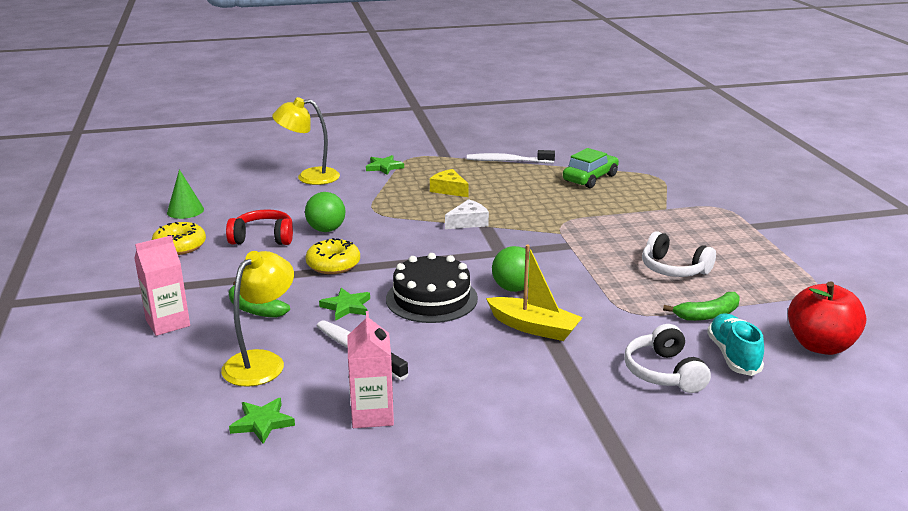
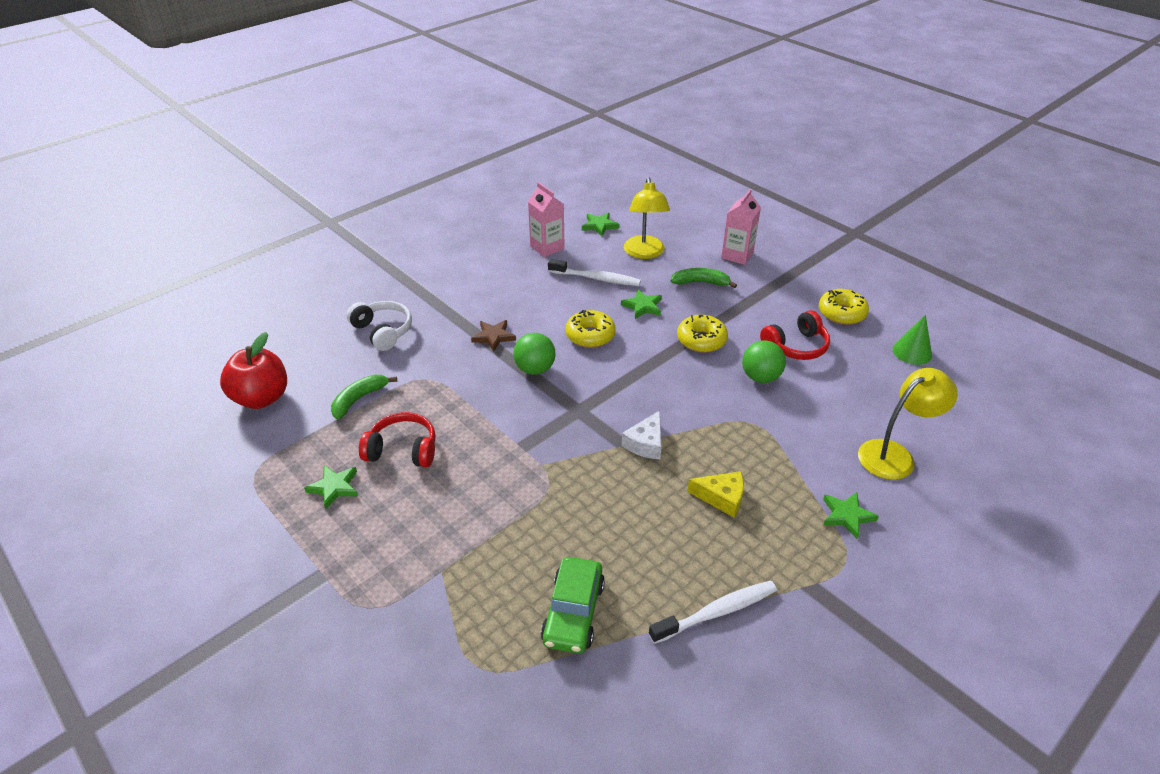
camera: 150 degrees right, 15 degrees up
(431, 298) = (590, 335): black cake -> yellow donut
(534, 327) = (493, 337): yellow boat -> brown star
(673, 269) = (402, 450): white headphones -> red headphones
(733, 355) = (333, 363): turquoise shoe -> none
(740, 263) = (334, 487): none -> green star

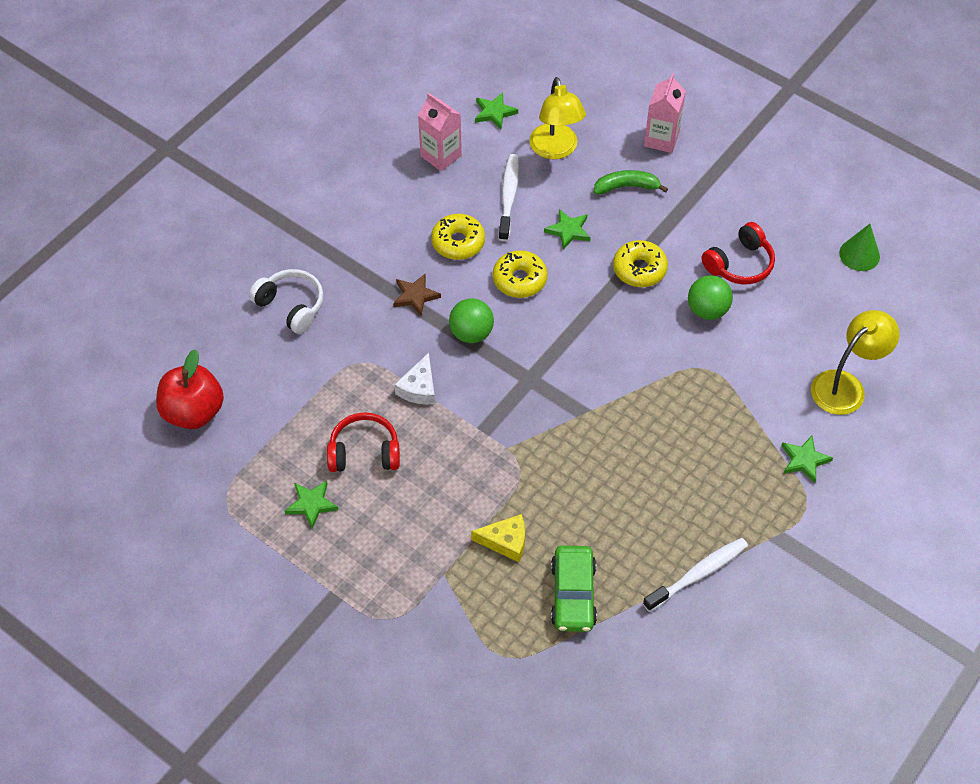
camera: 10 degrees left, 15 degrees up
(359, 399) = (298, 398): green banana -> none
(596, 278) = (509, 196): white toothbrush -> white toothbrush turned 90 degrees counterclockwise
(646, 443) = (604, 408): white cheese -> white cheese (419, 388)
(721, 497) = (687, 458): yellow cheese -> yellow cheese (505, 541)
(841, 313) = (784, 211): yellow donut -> yellow donut (458, 242)

